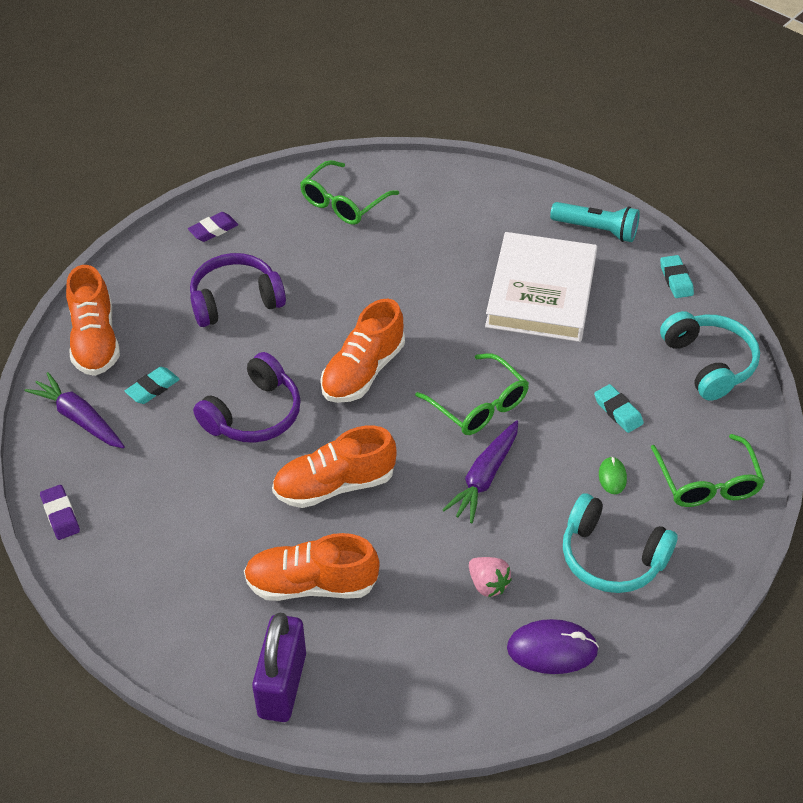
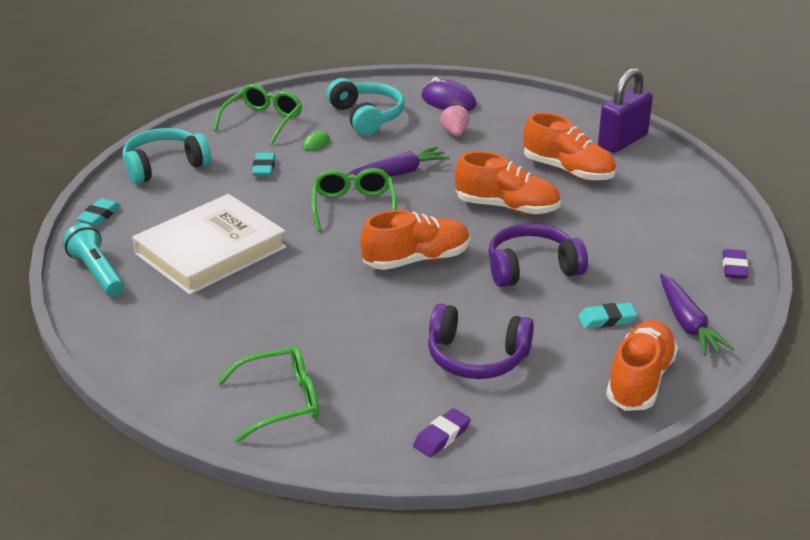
camera: 145 degrees left, 15 degrees down
(213, 230) = (441, 436): purple eraser -> purple eraser turned 45 degrees counterclockwise
(709, 363) = (164, 166): turquoise headphones -> turquoise headphones turned 45 degrees clockwise

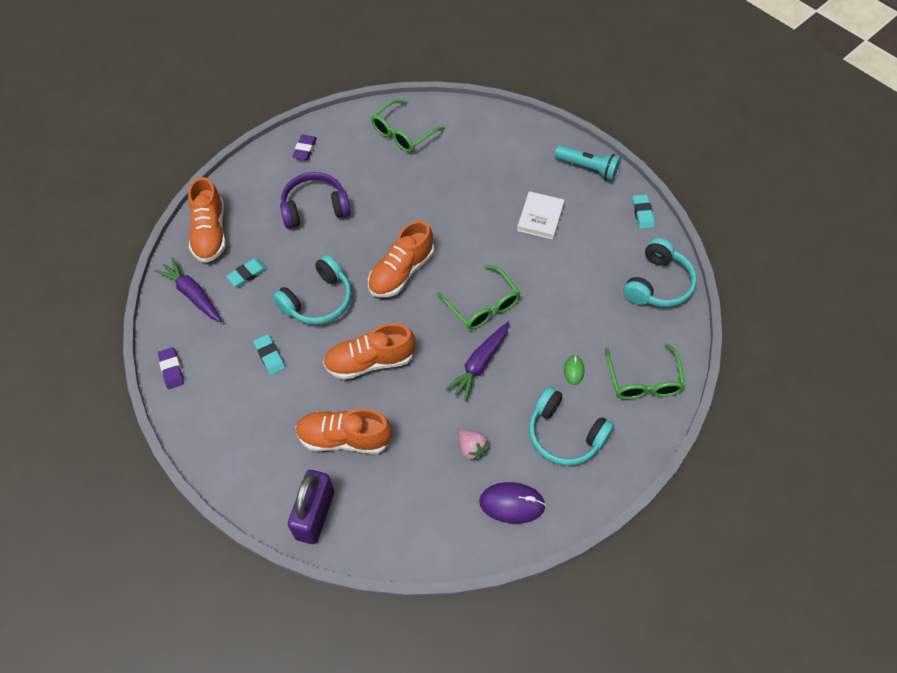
camera: 150 degrees right, 25 degrees up
(210, 250) = (540, 217): white book -> white book, size x0.53
(264, 168) = (585, 318): turquoise eraser -> turquoise eraser (270, 356)
(532, 268) = (318, 300): purple headphones -> turquoise headphones

